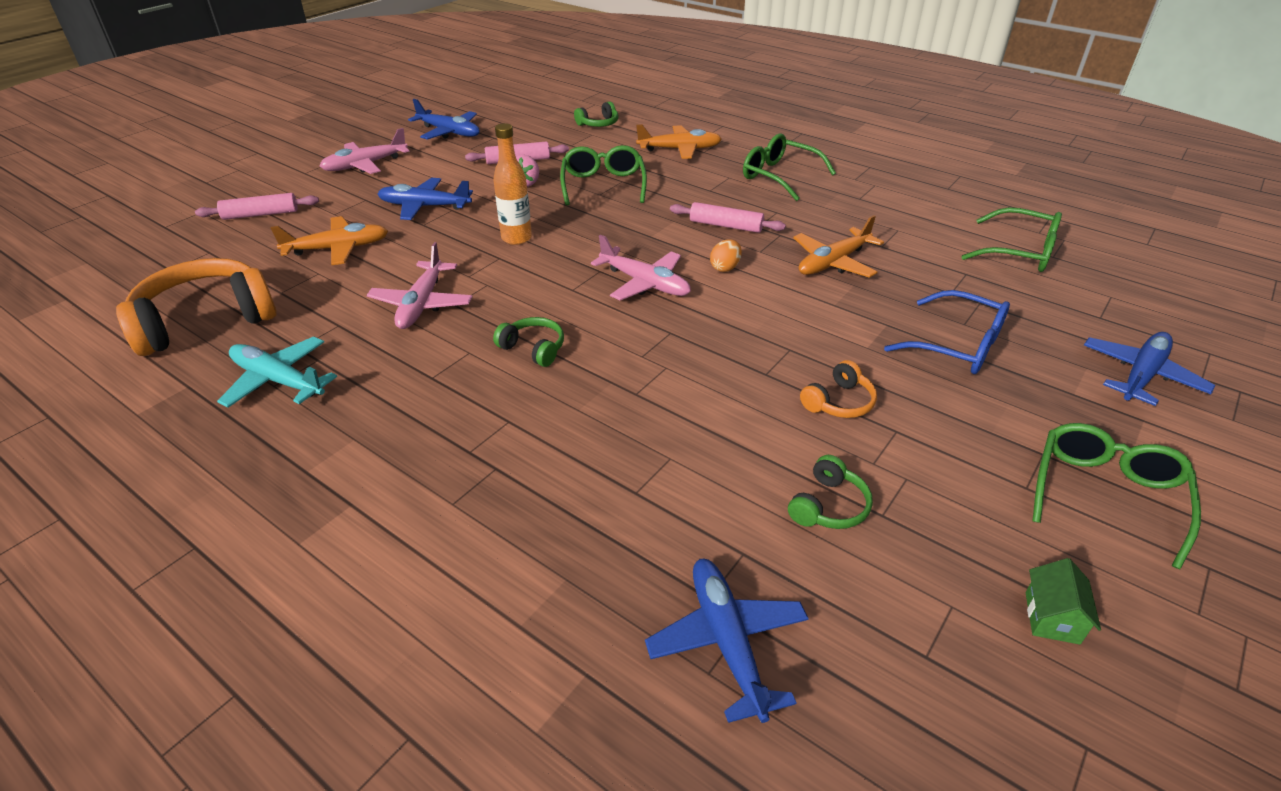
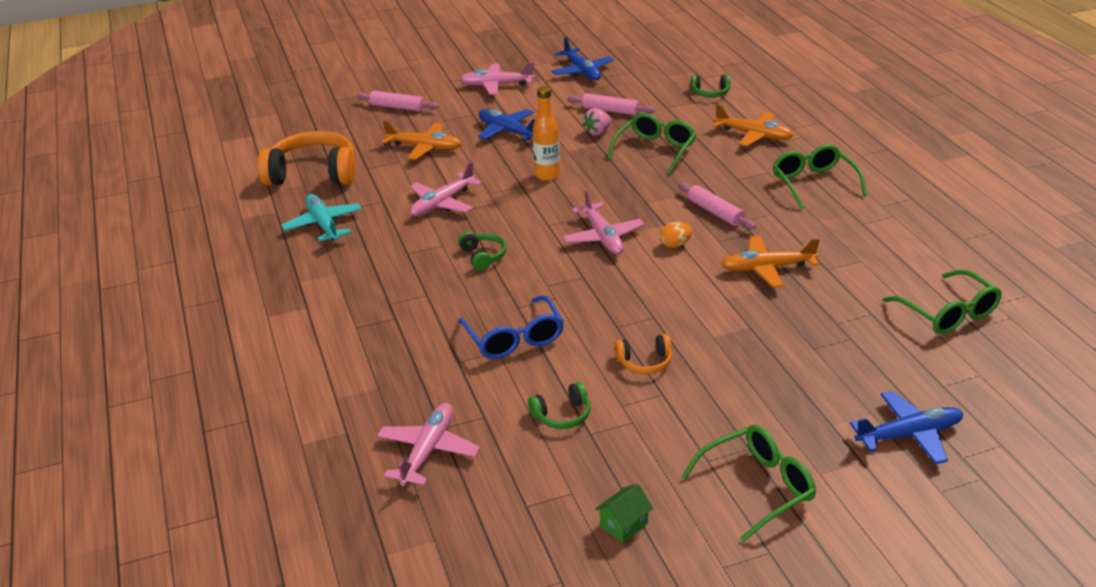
camera: 35 degrees right, 5 degrees down
(727, 642) = (428, 451): blue plane -> pink plane
(958, 346) = (785, 360): blue glasses -> blue glasses (514, 338)

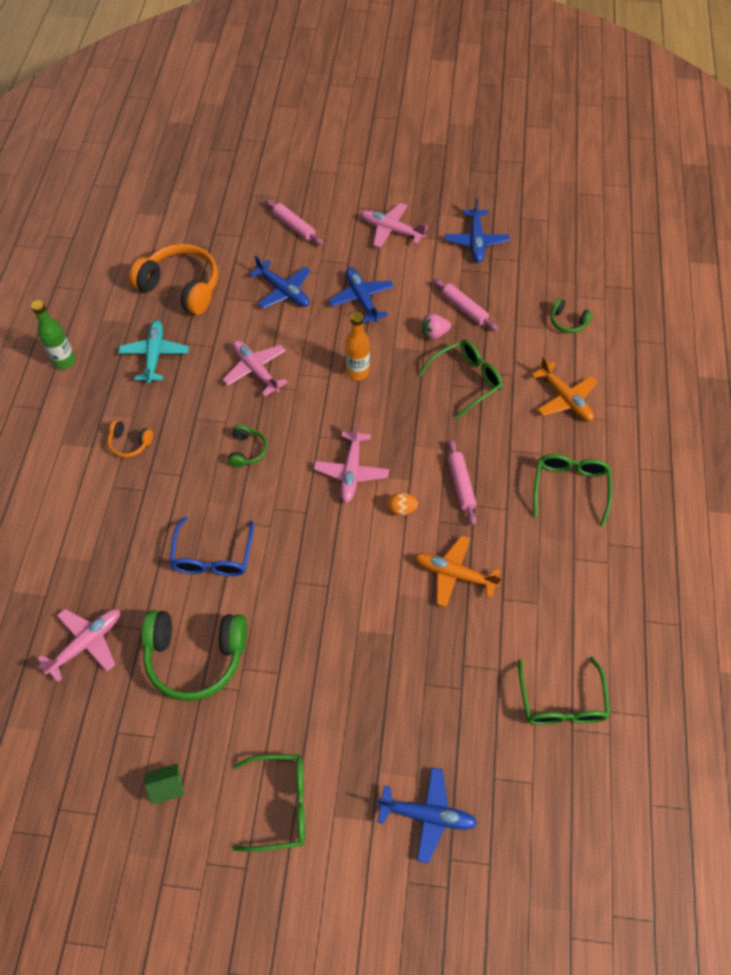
camera: 25 degrees right, 25 degrees up
(222, 258) = (64, 361): none -> green bottle
(424, 147) = (283, 291): orange plane -> blue plane
(443, 203) = (256, 370): pink plane -> pink plane turned 75 degrees clockwise
(562, 415) = (195, 657): green headphones -> green headphones, size x2.12
(645, 362) = (288, 632): orange headphones -> orange headphones (130, 443)

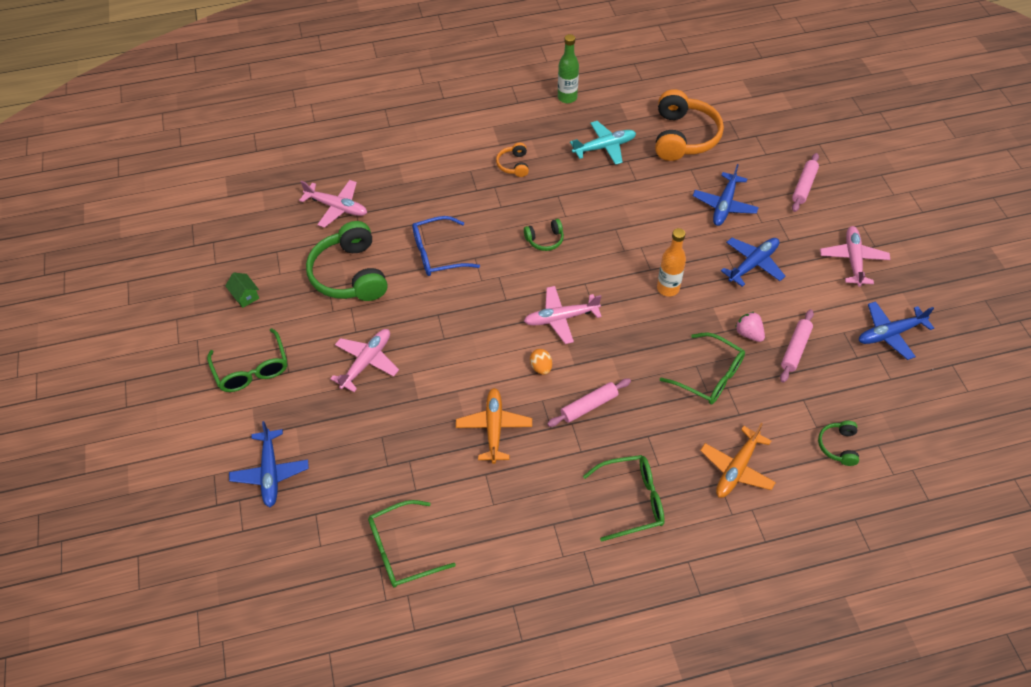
camera: 70 degrees right, 5 degrees down
(256, 370) = (627, 217): pink plane -> pink plane (366, 362)

